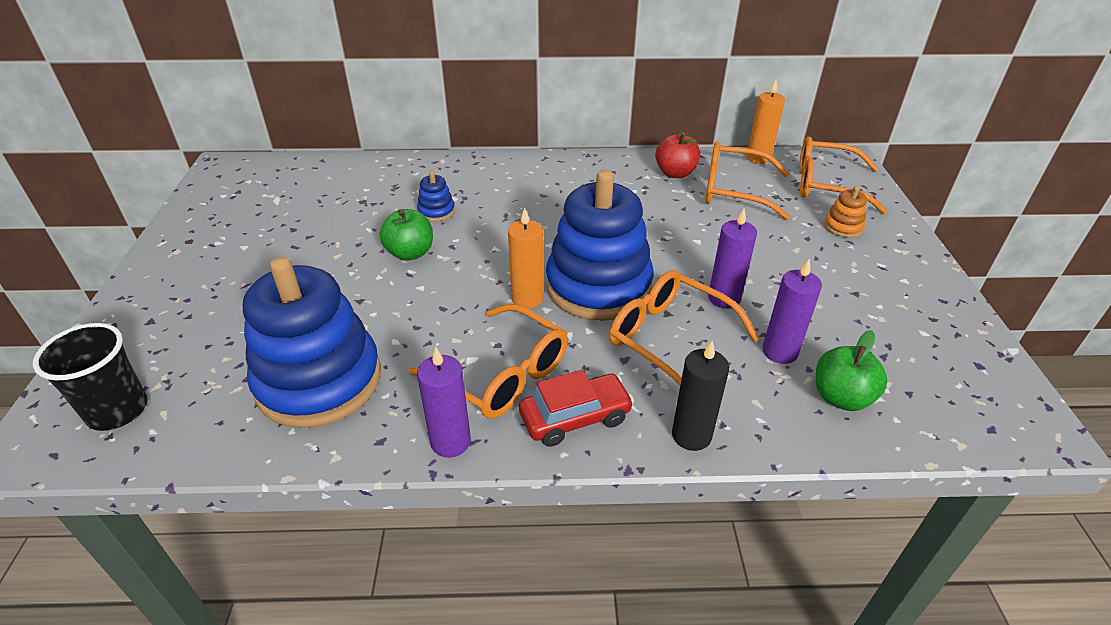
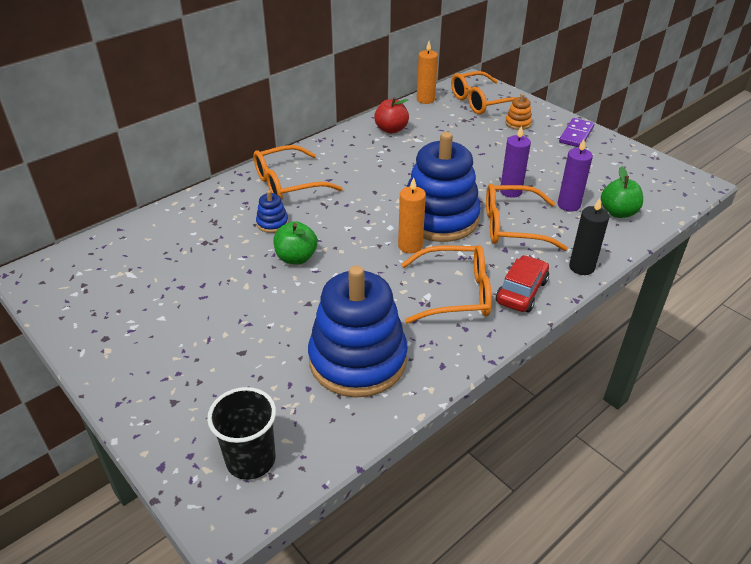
camera: 40 degrees left, 0 degrees up
(450, 442) = (479, 341): purple candle -> none
(734, 191) = (438, 126): orange glasses -> orange glasses (288, 184)
(910, 273) = (576, 135): none -> purple domino

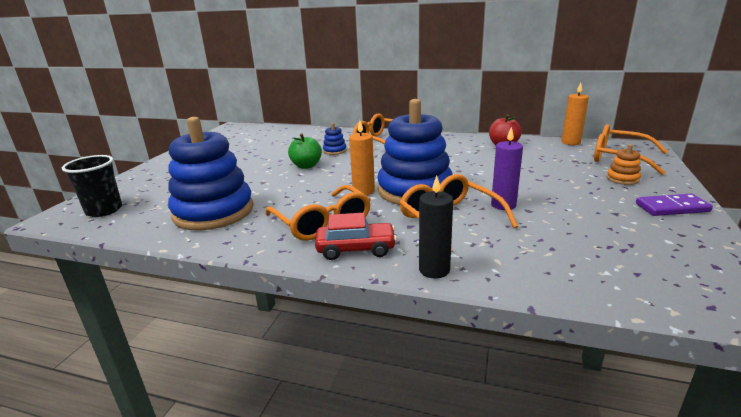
camera: 60 degrees right, 15 degrees down
(568, 205) = (532, 236): purple candle -> none
(618, 212) = (571, 267): green apple -> none

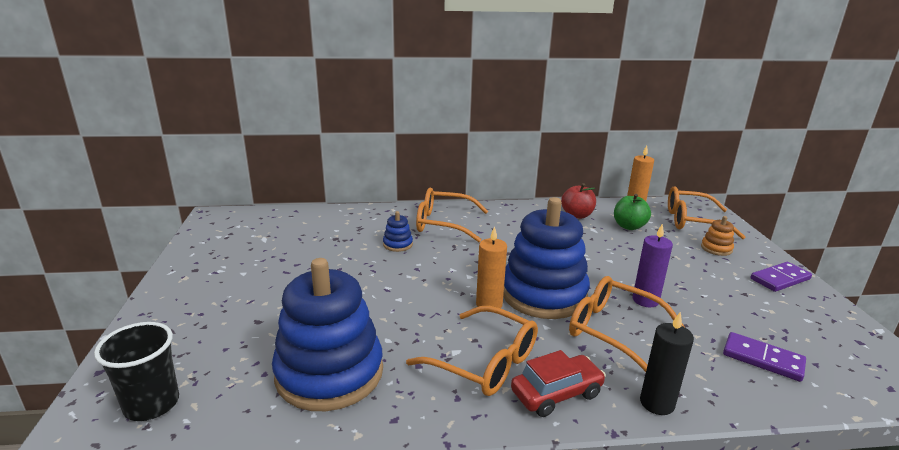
camera: 25 degrees left, 0 degrees up
(306, 166) = (384, 274): green apple -> green apple (629, 226)
(578, 260) = (762, 359): none -> purple domino

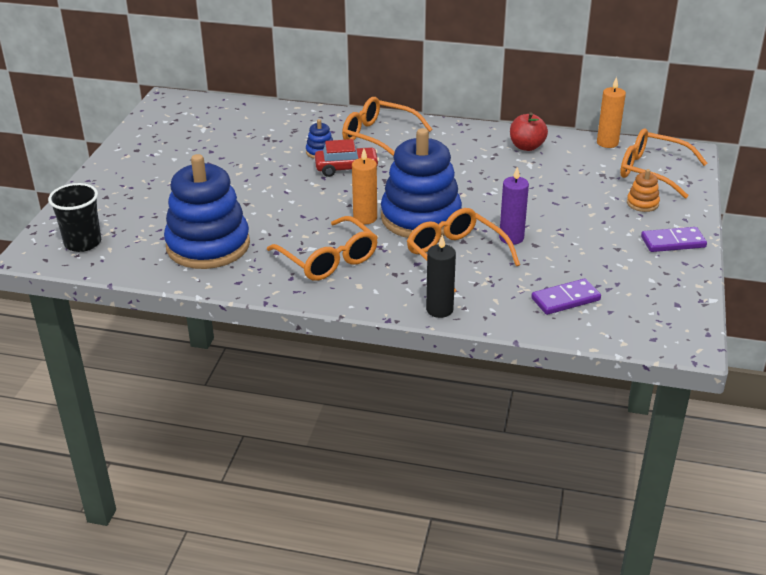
camera: 20 degrees right, 10 degrees up
(556, 393) = (367, 289): red car -> red car (346, 168)
(629, 226) = (572, 167): green apple -> none
(762, 359) = (565, 299): purple domino -> purple domino turned 75 degrees counterclockwise

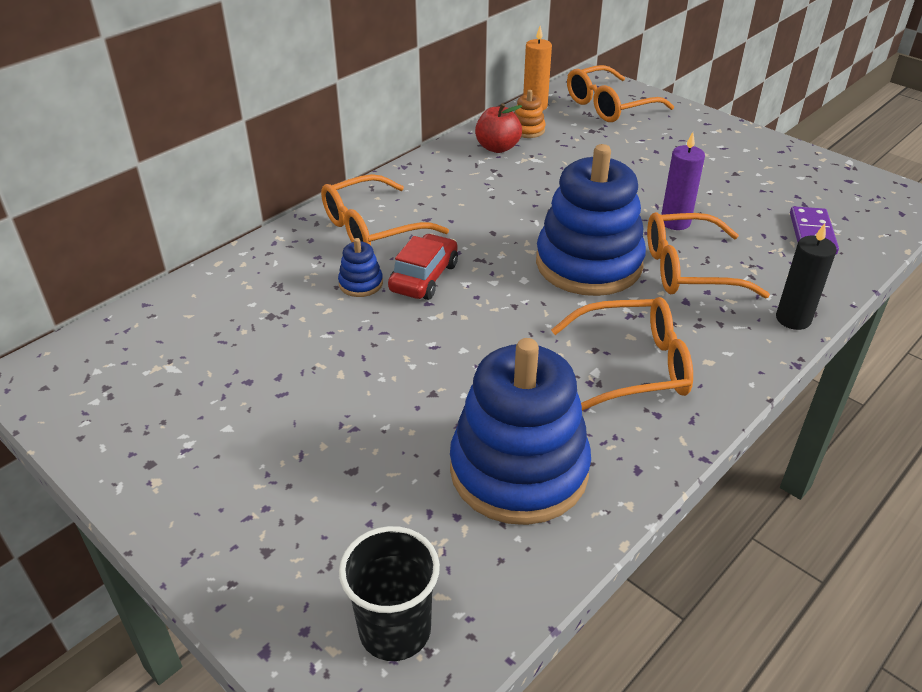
camera: 60 degrees left, 5 degrees up
(365, 218) = (557, 304): orange candle -> none
(642, 203) = (663, 131): orange stacking toy -> orange stacking toy (527, 130)
(673, 242) = (742, 143): purple domino -> none

